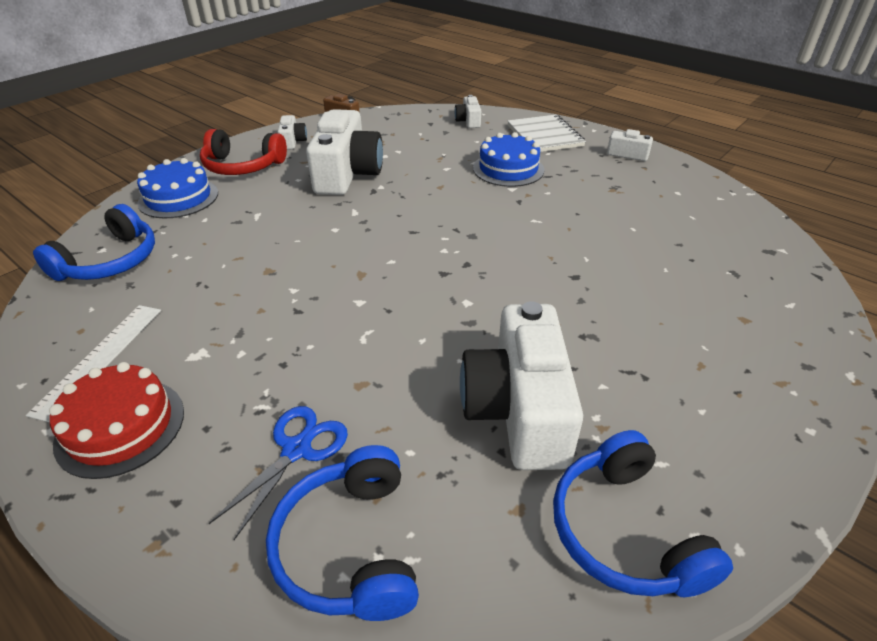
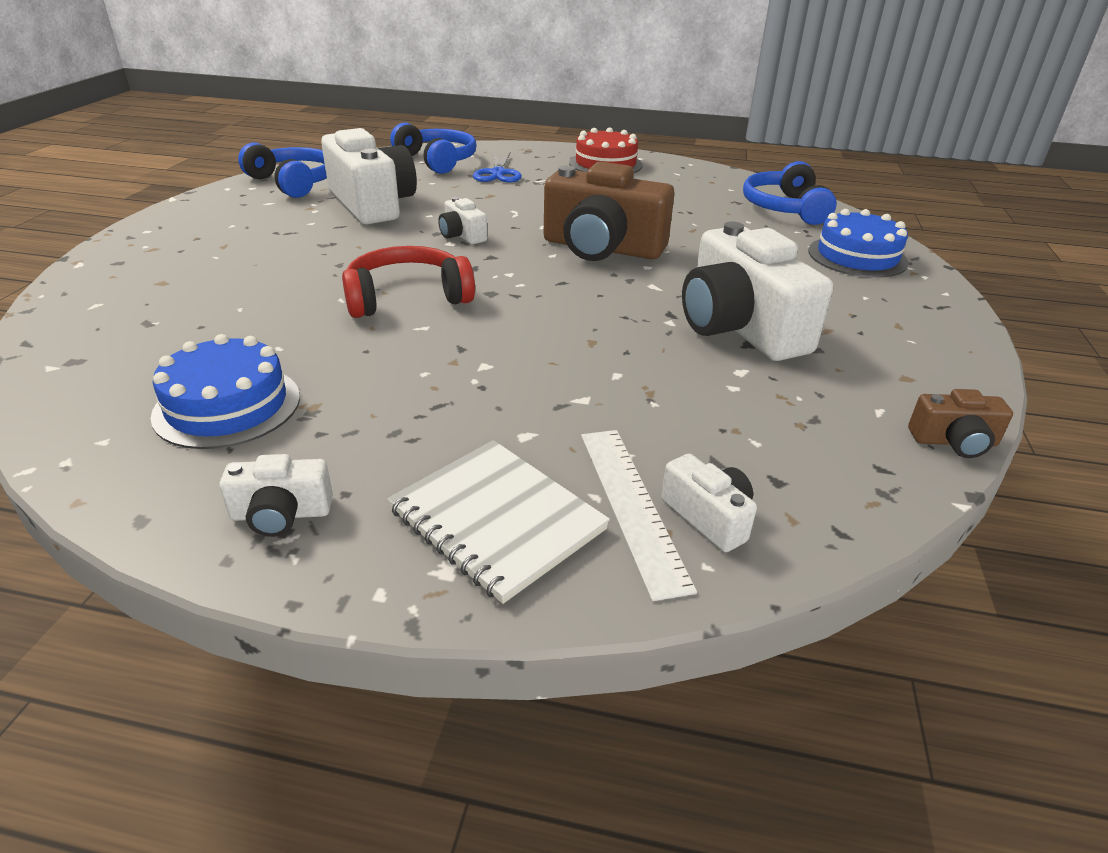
camera: 150 degrees right, 5 degrees down
(99, 358) = (671, 176): white ruler -> white ruler (632, 505)
(242, 166) = (882, 304): red headphones -> red headphones (407, 297)
(293, 141) = (912, 358): white camera -> white camera (462, 235)
(343, 257) = (602, 248): none -> brown camera
(508, 169) = (515, 400): blue cake -> blue cake (227, 406)

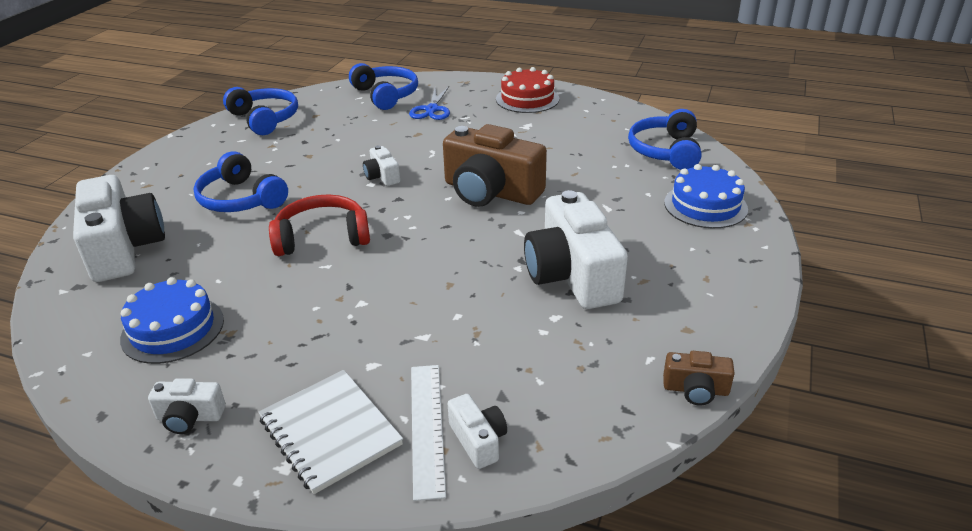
camera: 10 degrees right, 0 degrees up
(285, 261) = (241, 199): none -> blue headphones
(372, 204) = (320, 142): white camera -> white camera (124, 248)

